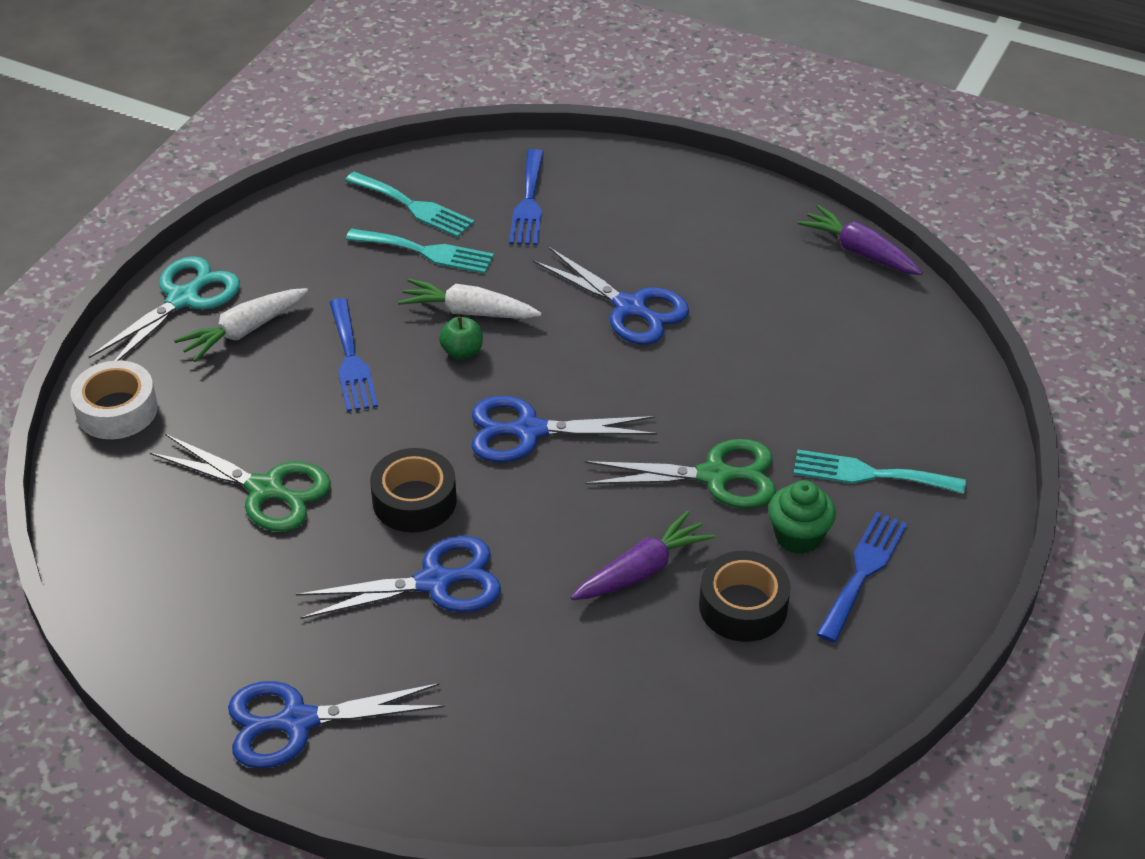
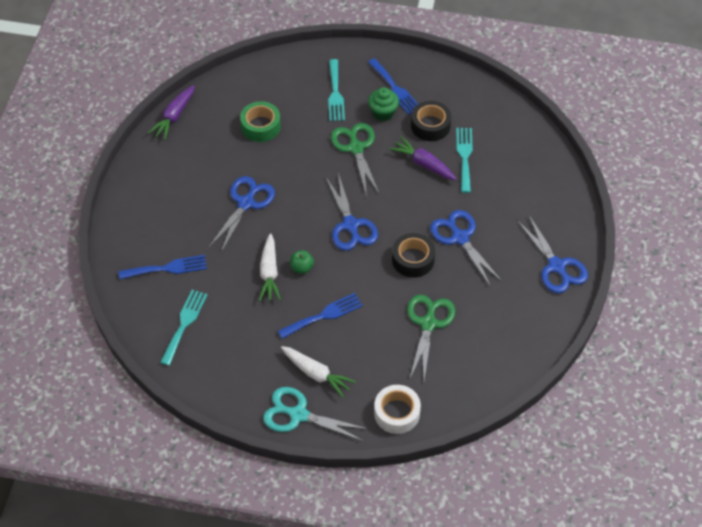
camera: 105 degrees left, 10 degrees up
(426, 252) = (224, 306): turquoise fork -> turquoise fork (464, 156)
(807, 354) = (260, 126): none -> green tape
(863, 571) = (395, 89): blue fork -> blue fork turned 135 degrees counterclockwise

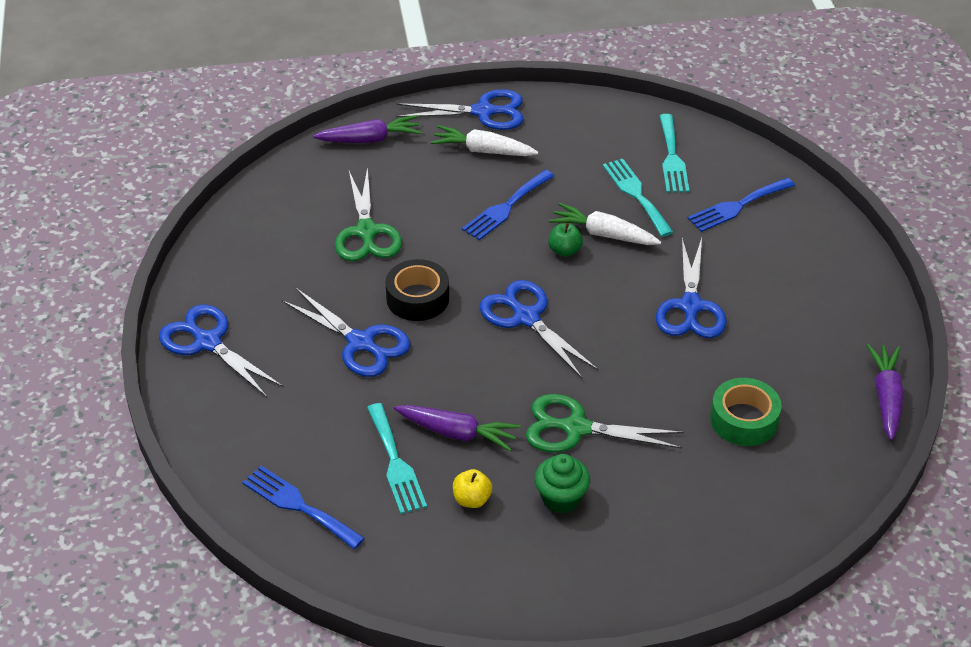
camera: 160 degrees right, 10 degrees down
(269, 273) = (603, 234): white carrot -> white carrot turned 45 degrees counterclockwise
(298, 415) = (484, 112): turquoise scissors -> blue scissors
(335, 93) = (658, 509): turquoise fork -> turquoise fork (636, 194)
(356, 148) = (575, 428): green scissors -> green scissors turned 135 degrees clockwise
(395, 89) = (561, 549): blue fork -> blue fork (298, 505)
(397, 413) = (370, 139): white tape -> purple carrot
(430, 125) = (472, 499): black tape -> yellow apple

